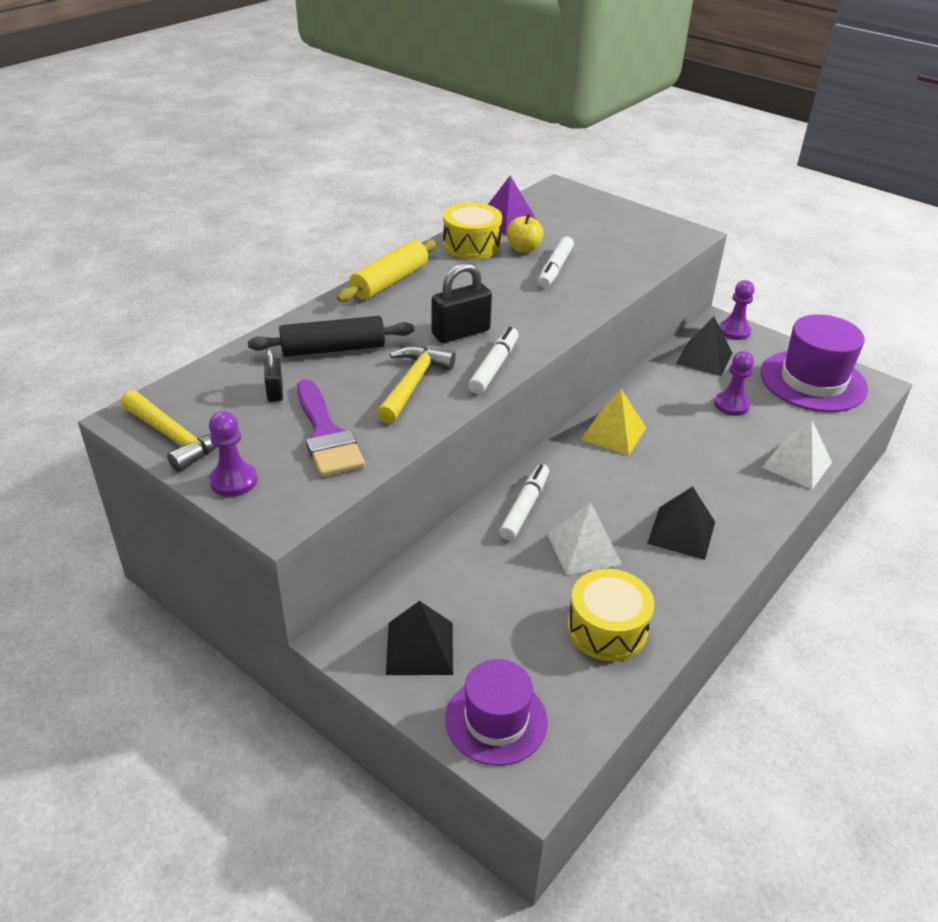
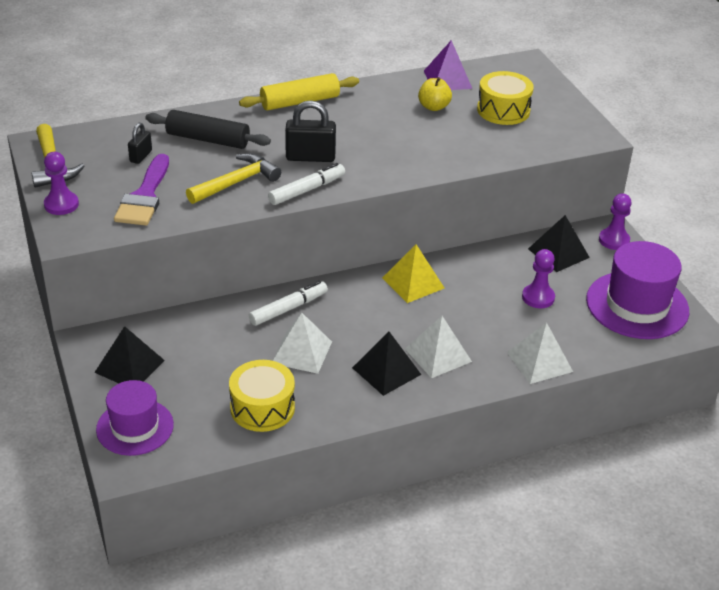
camera: 30 degrees right, 0 degrees up
(471, 245) = (394, 91): yellow drum -> yellow drum (503, 110)
(555, 269) = (440, 131): white marker -> none
(709, 495) = (438, 355): none -> white pyramid

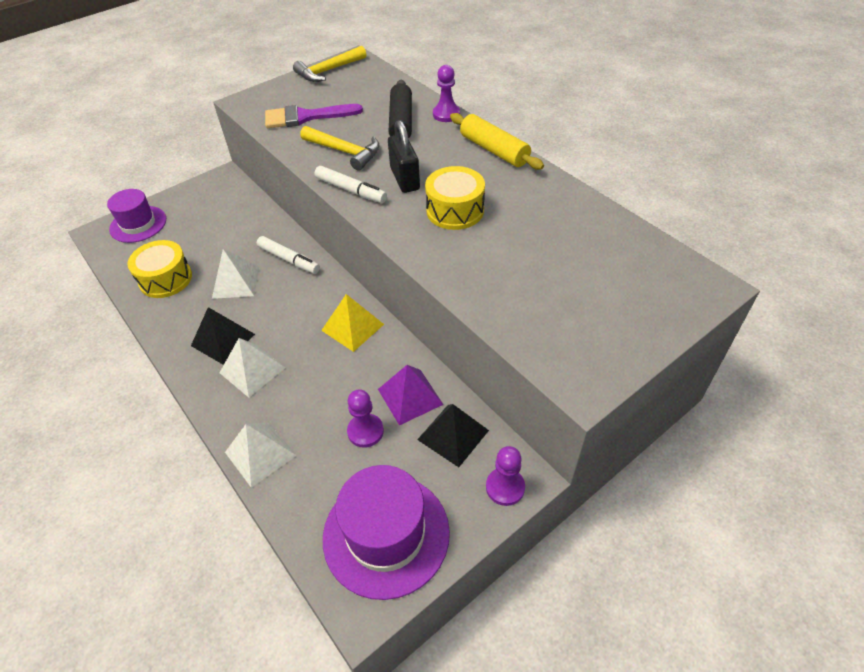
camera: 75 degrees right, 10 degrees up
(61, 204) = (280, 88): purple pawn -> purple pawn (446, 114)
(129, 366) = (201, 202): black pyramid -> none
(141, 156) = (359, 100): black padlock -> none
(434, 107) = (548, 233): yellow apple -> none
(447, 79) = (614, 230): purple pyramid -> purple pyramid (410, 396)
(503, 110) = (581, 288): yellow drum -> yellow drum (455, 210)

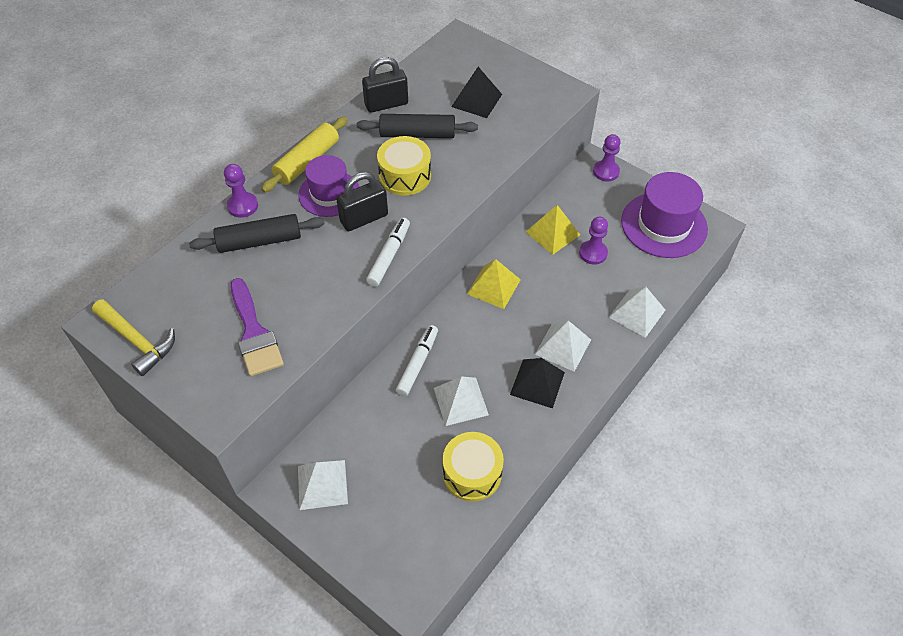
camera: 105 degrees left, 5 degrees up
(138, 224) = (386, 553): purple hat -> purple hat (329, 194)
(212, 198) = (322, 484): none -> white pyramid
(345, 152) = (323, 277): yellow hammer -> none
(410, 396) = (552, 233): purple pyramid -> yellow pyramid
(453, 435) = (576, 203): black pyramid -> black pyramid (476, 100)
(519, 226) = (417, 134): none -> black rolling pin
(575, 208) = (386, 104): none -> black padlock

